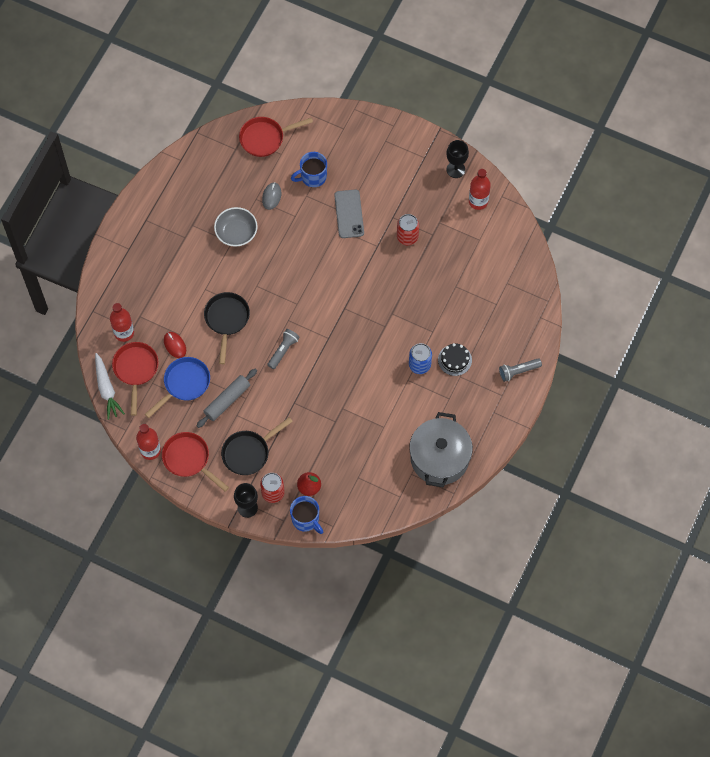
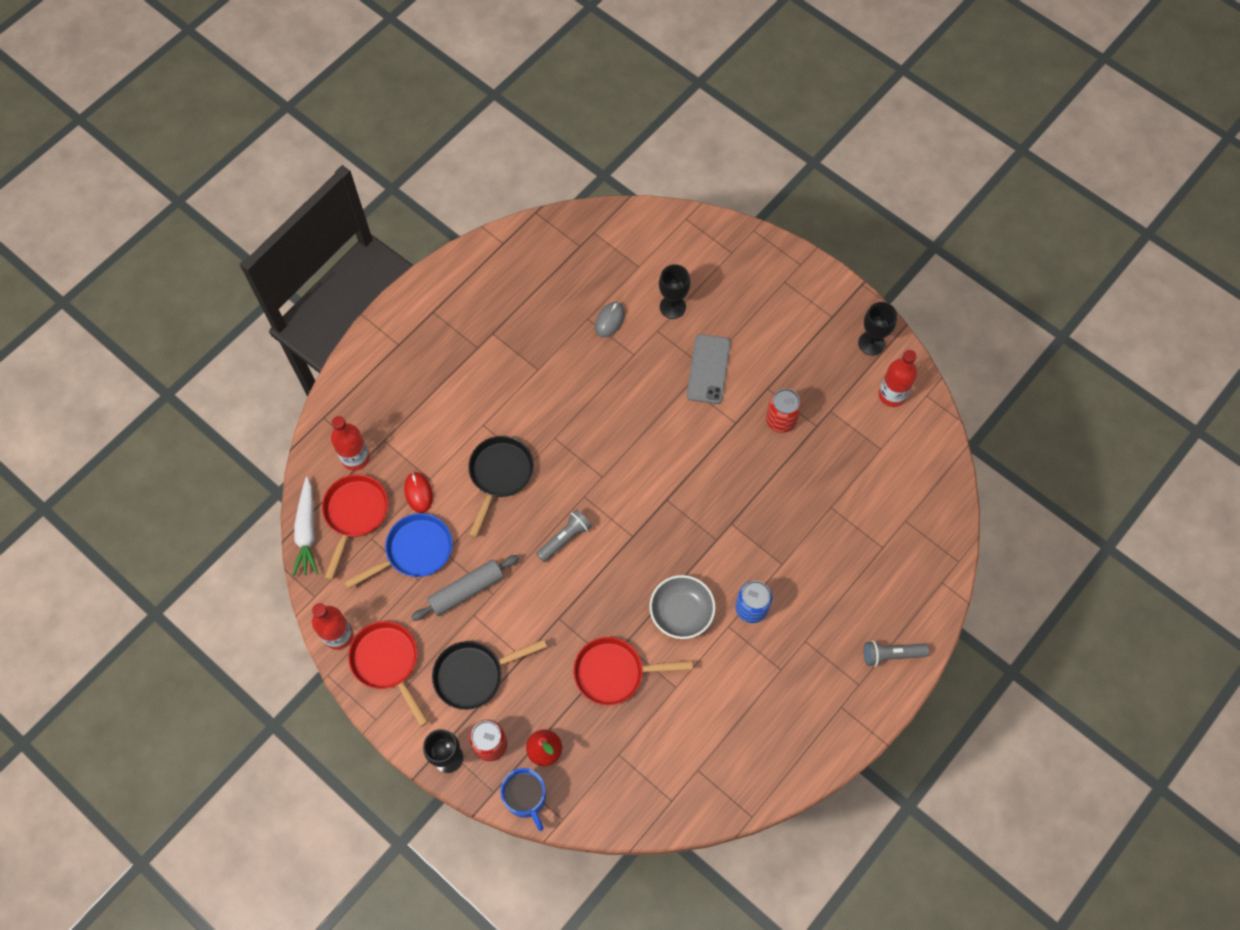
camera: 15 degrees right, 0 degrees up
(236, 232) = (548, 358): grey bowl -> grey bowl (681, 612)
(265, 138) = (623, 241): red pan -> red pan (614, 673)
(312, 177) = (672, 307): blue mug -> black goblet
(439, 458) = (745, 756): grey pot -> none
(454, 360) = (803, 614): black cake -> none

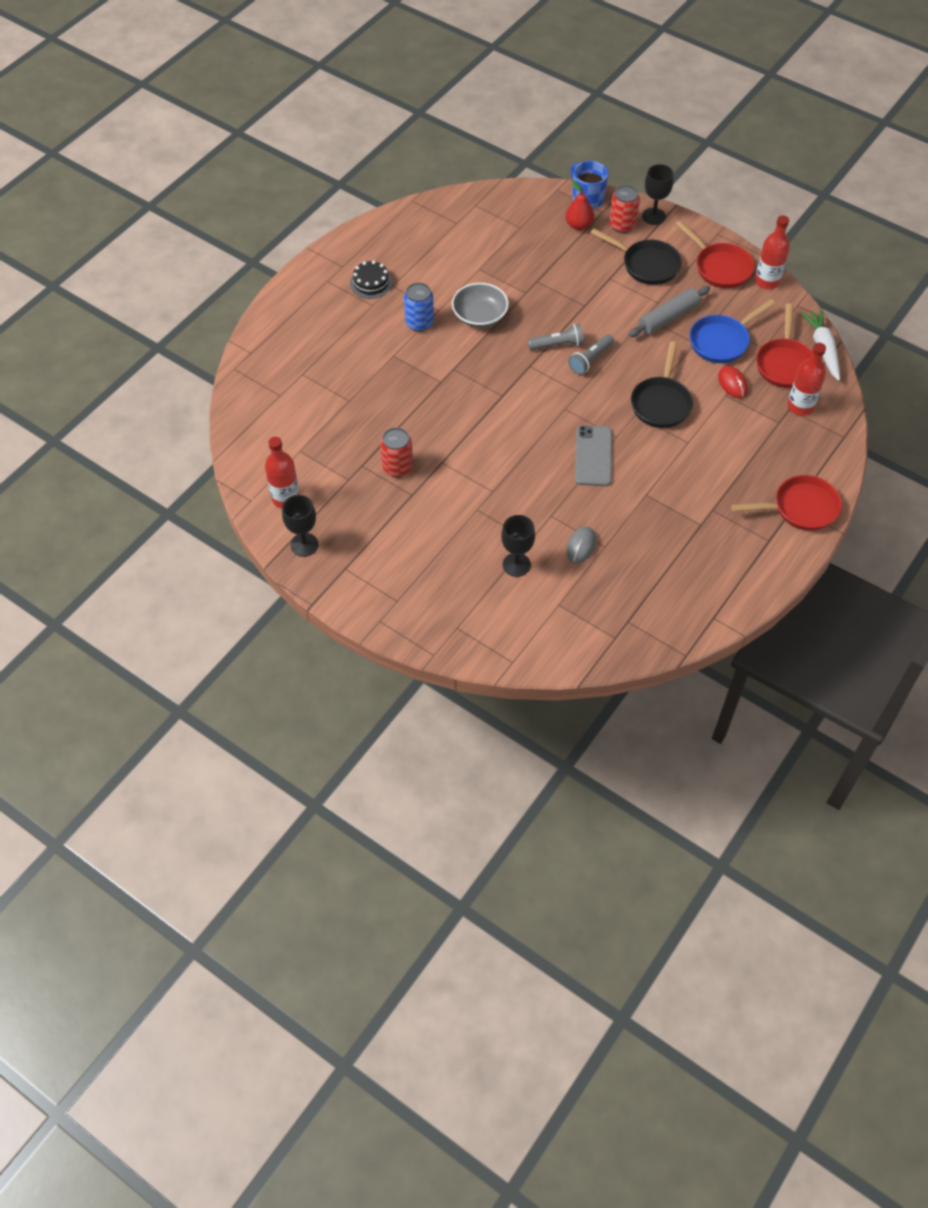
camera: 175 degrees right, 10 degrees down
(474, 675) = (646, 265): black pan -> black pan turned 60 degrees clockwise
(614, 673) = (531, 274): red pan -> red pan (800, 508)
(708, 369) = (473, 507): grey phone -> grey phone (593, 456)
(806, 676) = (371, 283): none -> black cake
(891, 655) = (299, 301): grey flashlight -> grey flashlight (557, 345)

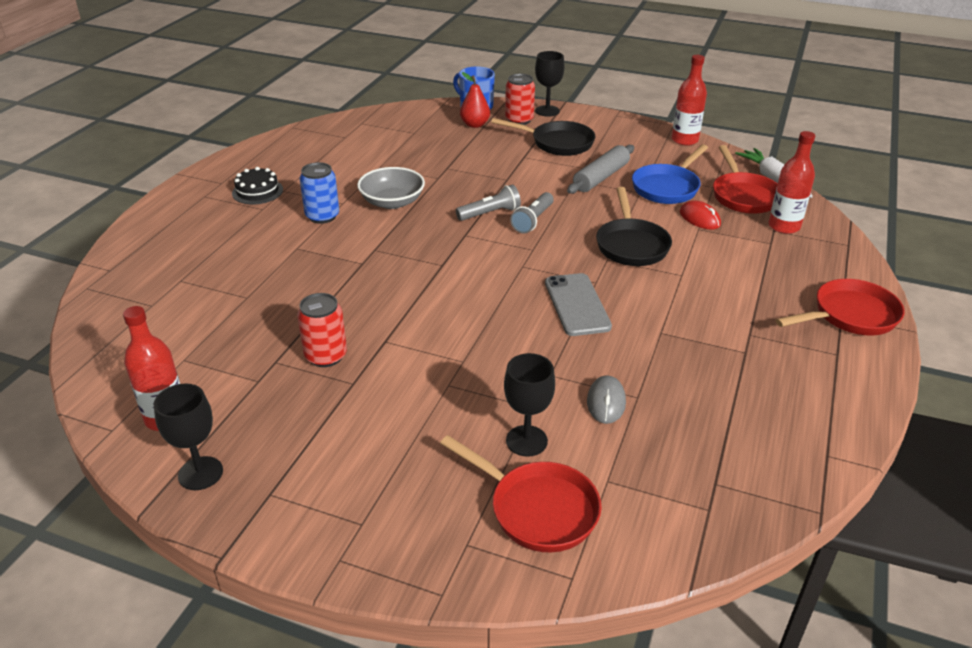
camera: 15 degrees left, 20 degrees down
(720, 267) = (632, 136): red pan -> red pan (537, 509)

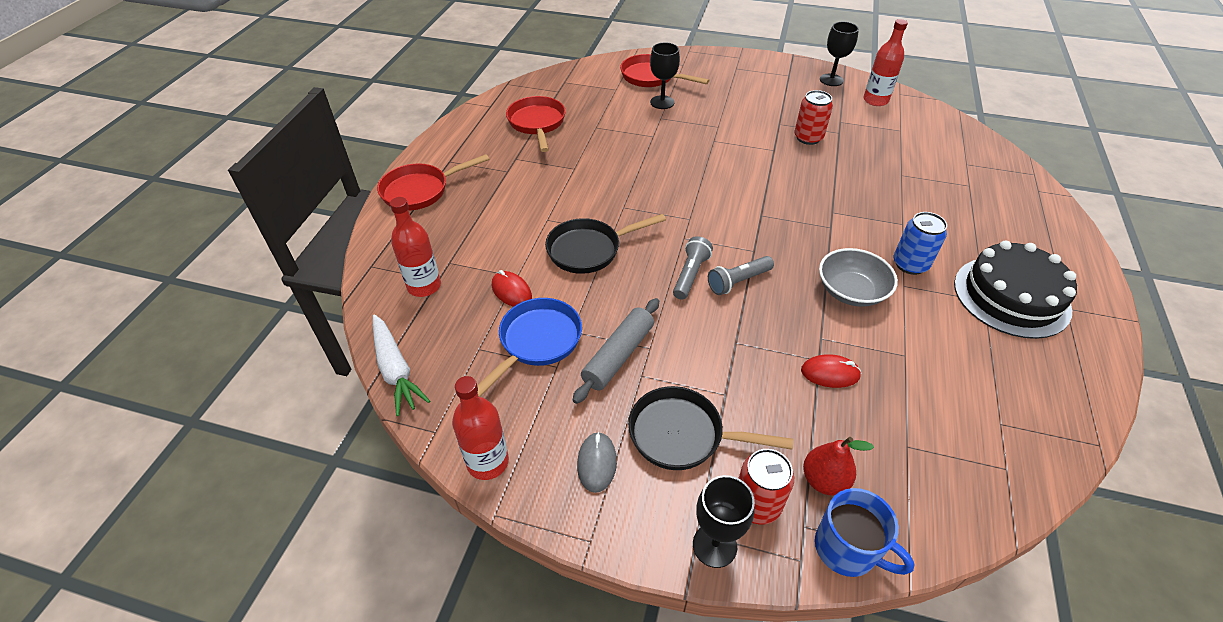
camera: 175 degrees right, 10 degrees up
(257, 191) = (1011, 296): black cake -> black cake, size x1.89
(443, 161) = (830, 373): none -> red mouse
(577, 305) = (638, 185): grey phone -> none
(606, 402) = (616, 123): grey mouse -> grey mouse (597, 463)
(631, 245) = (589, 250): black pan -> black pan turned 105 degrees counterclockwise
(743, 196) = (448, 334): red pan -> red pan (537, 124)

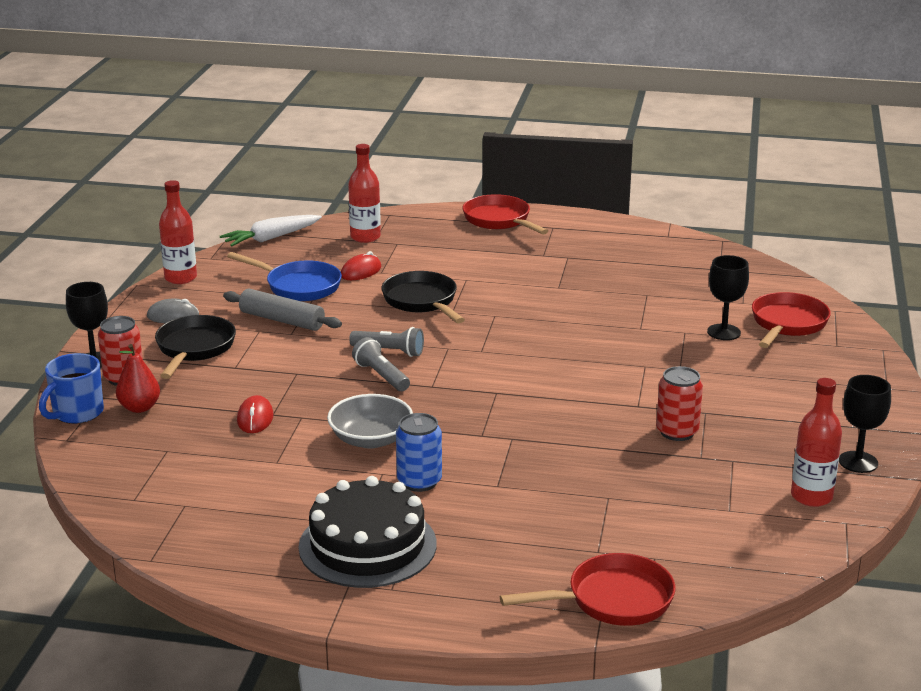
camera: 85 degrees right, 20 degrees down
(537, 124) = (641, 262): red pan -> red pan (612, 600)

